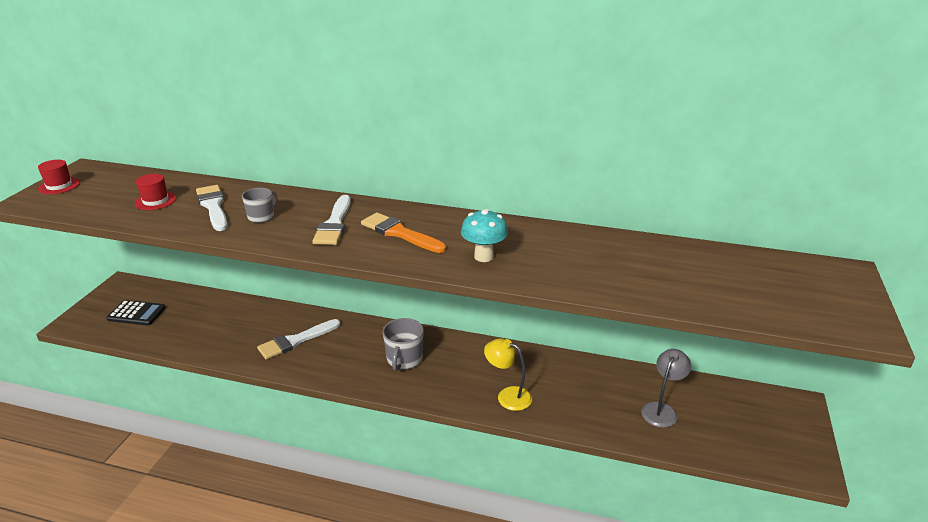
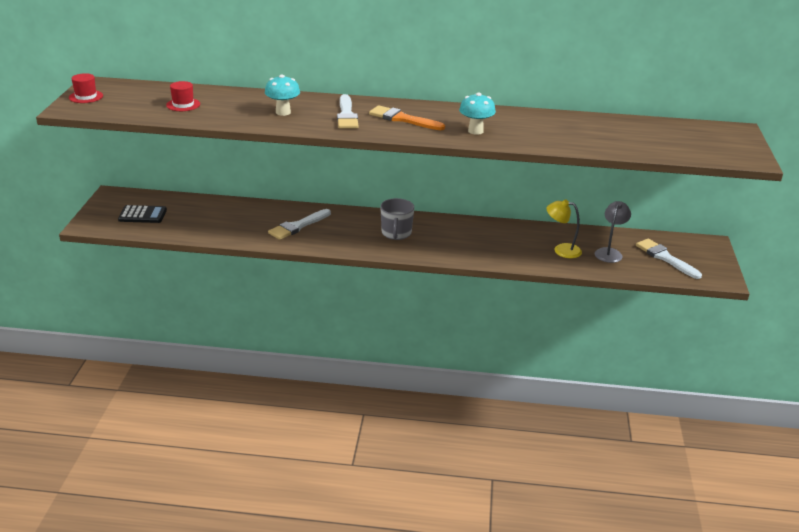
camera: 10 degrees left, 0 degrees up
(213, 206) = (236, 107): white brush -> white brush (665, 258)
(261, 217) = (283, 112): grey mug -> turquoise mushroom
(507, 396) = (489, 251): yellow lamp -> yellow lamp (561, 250)

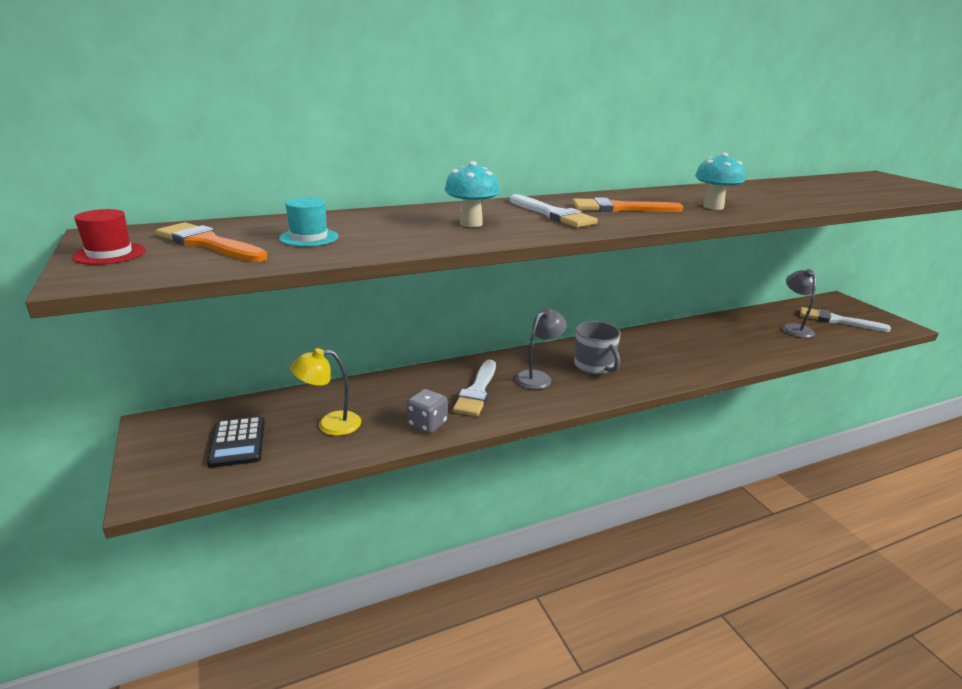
camera: 30 degrees left, 5 degrees down
(132, 99) = (208, 244): none -> orange brush
(142, 215) = (238, 442): black calculator -> black calculator turned 105 degrees clockwise
(183, 105) = (309, 237): red hat -> turquoise hat
(246, 235) = (427, 424): none -> grey dice
(348, 229) = (538, 377): none -> grey lamp
(561, 250) = (757, 337): yellow lamp -> yellow lamp (330, 424)

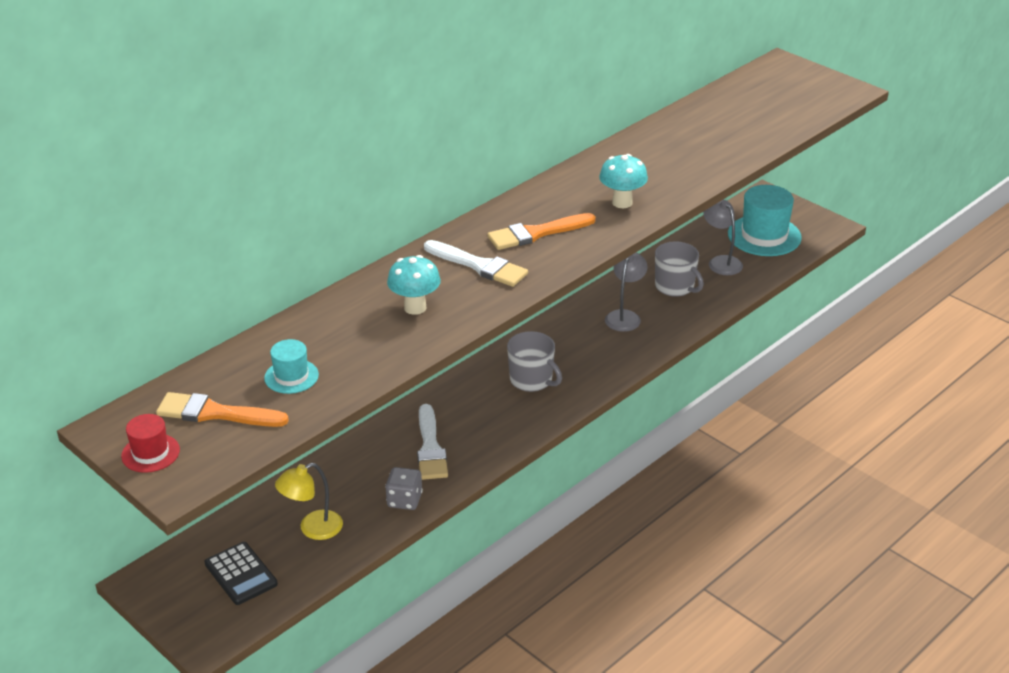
camera: 20 degrees left, 10 degrees up
(538, 377) = (481, 411): grey lamp -> grey lamp (625, 316)
(747, 335) = (675, 287): none -> grey mug
(837, 320) = (764, 236): white brush -> turquoise hat

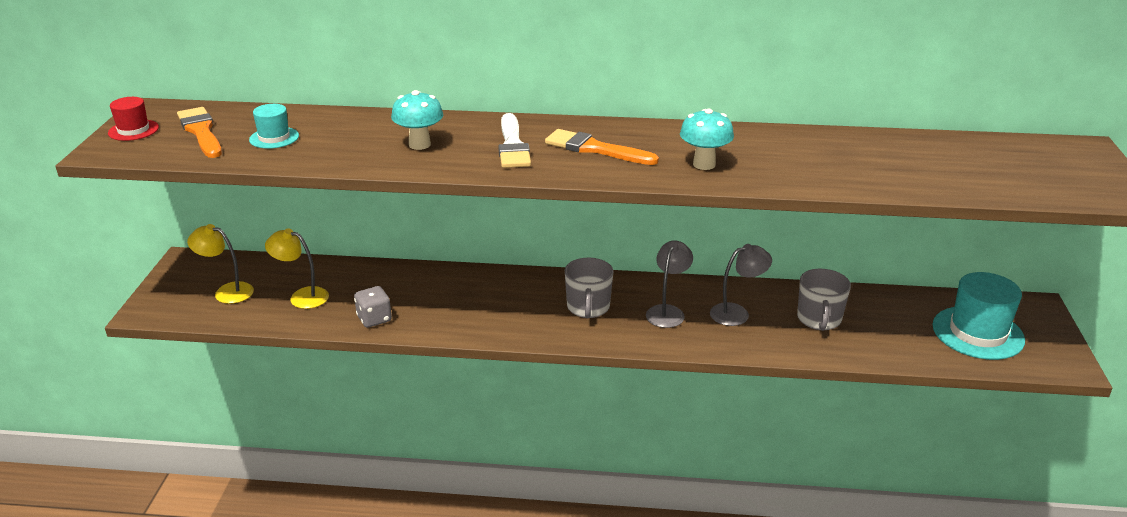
camera: 50 degrees right, 5 degrees down
(241, 574) = (227, 291): black calculator -> yellow lamp
(430, 447) = (447, 301): white brush -> none
(721, 262) = (896, 327): grey lamp -> grey lamp (667, 312)

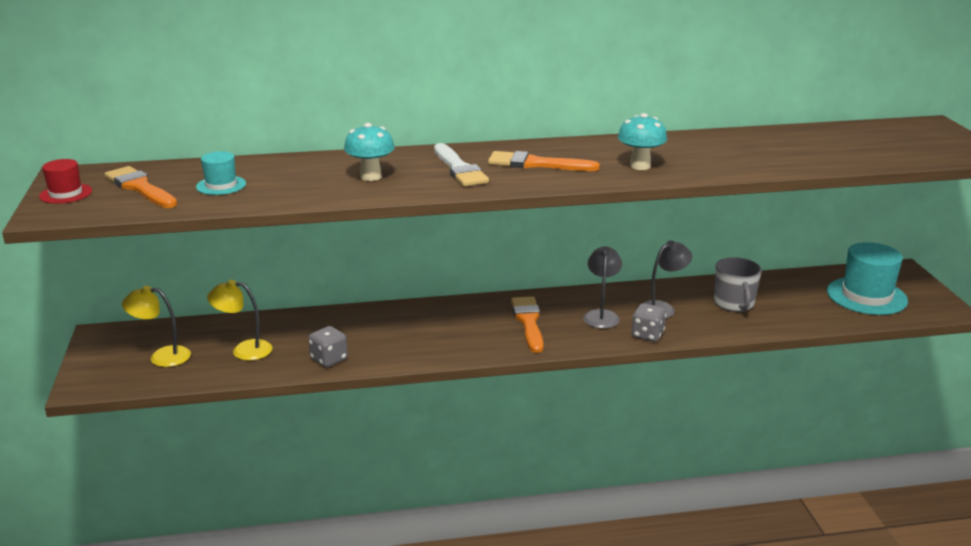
camera: 15 degrees left, 5 degrees down
(588, 308) = (528, 322): grey mug -> orange brush
(705, 342) = (647, 335): none -> grey dice

